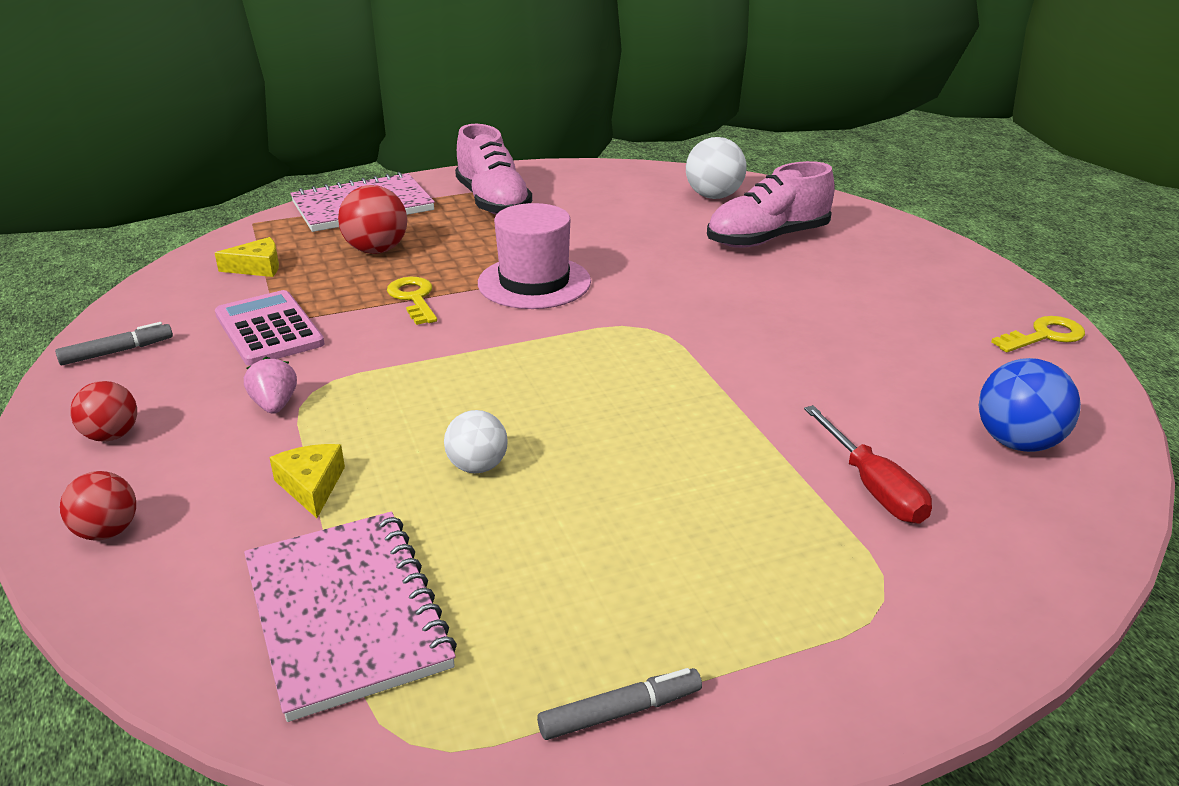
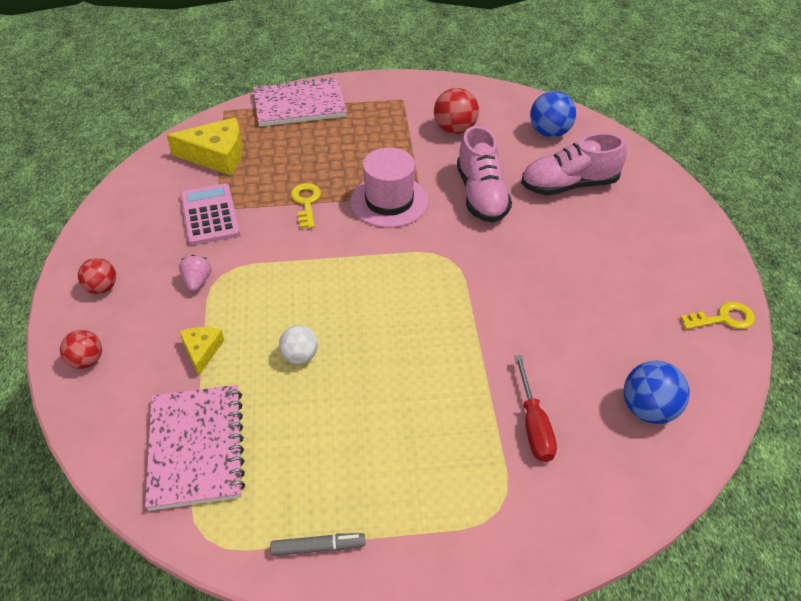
camera: 15 degrees right, 15 degrees up
(117, 352) = (117, 218): grey marker -> none
(257, 267) = (216, 155): yellow cheese -> yellow cheese, size x1.81
(376, 250) = (296, 151): red ball -> red ball (455, 129)
(493, 202) = (389, 114): pink shoe -> pink shoe (481, 195)
(713, 196) = (549, 133): white ball -> blue ball

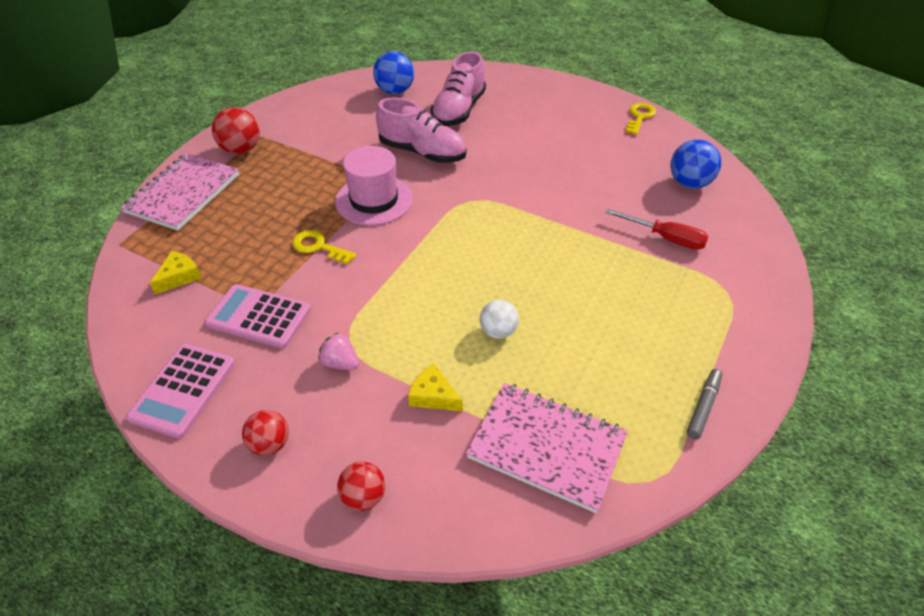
camera: 55 degrees left, 0 degrees up
(119, 220) = (183, 390): none -> pink calculator
(216, 155) = (179, 277): yellow cheese -> yellow cheese, size x0.55
(455, 129) = (334, 129): red ball -> red ball (241, 149)

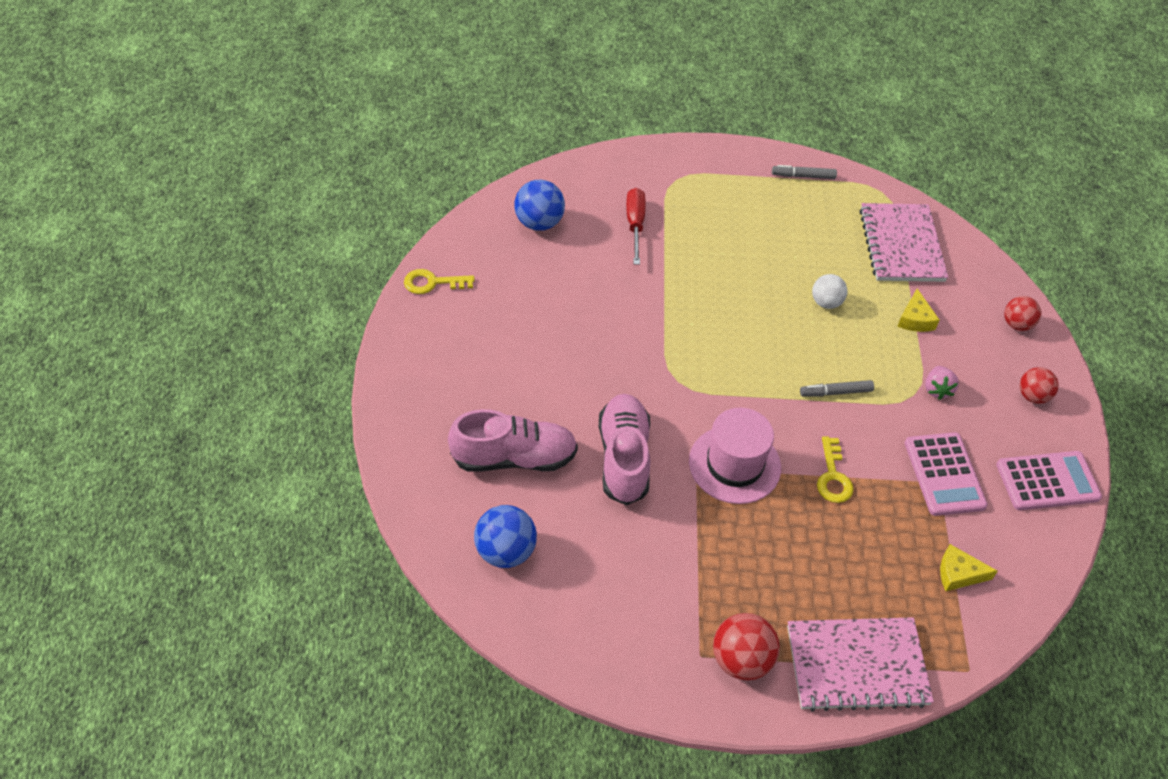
camera: 120 degrees left, 5 degrees up
(392, 287) = (835, 392): none -> grey marker

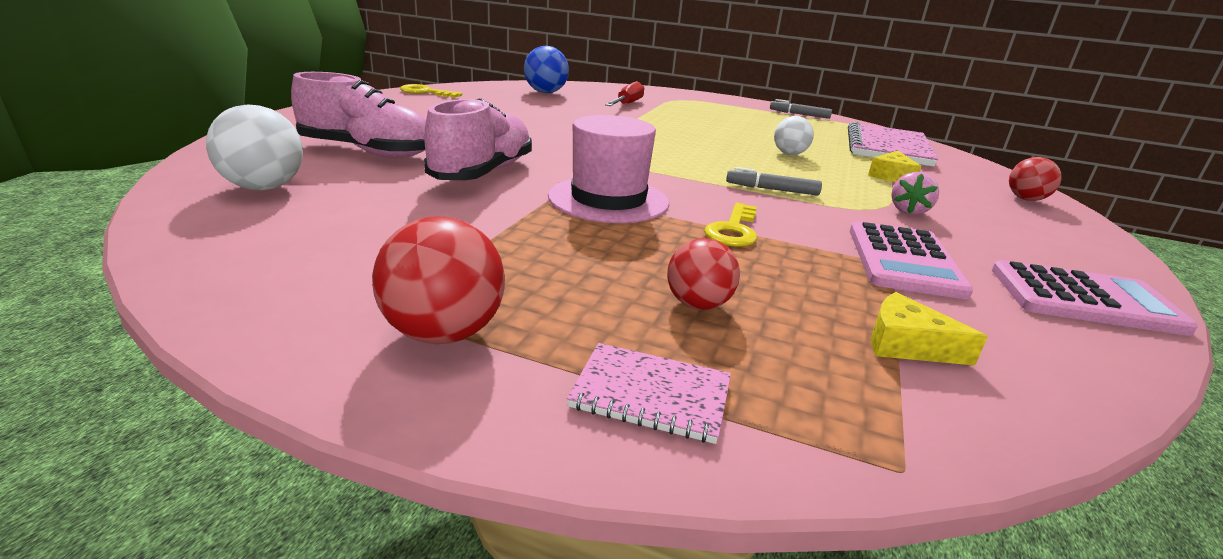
camera: 20 degrees right, 25 degrees down
(505, 551) = (264, 187): blue ball -> white ball
(856, 665) = (651, 395): pink notebook -> pink notebook, size x0.53
(1032, 396) = (1051, 238): red ball -> red ball (698, 304)

